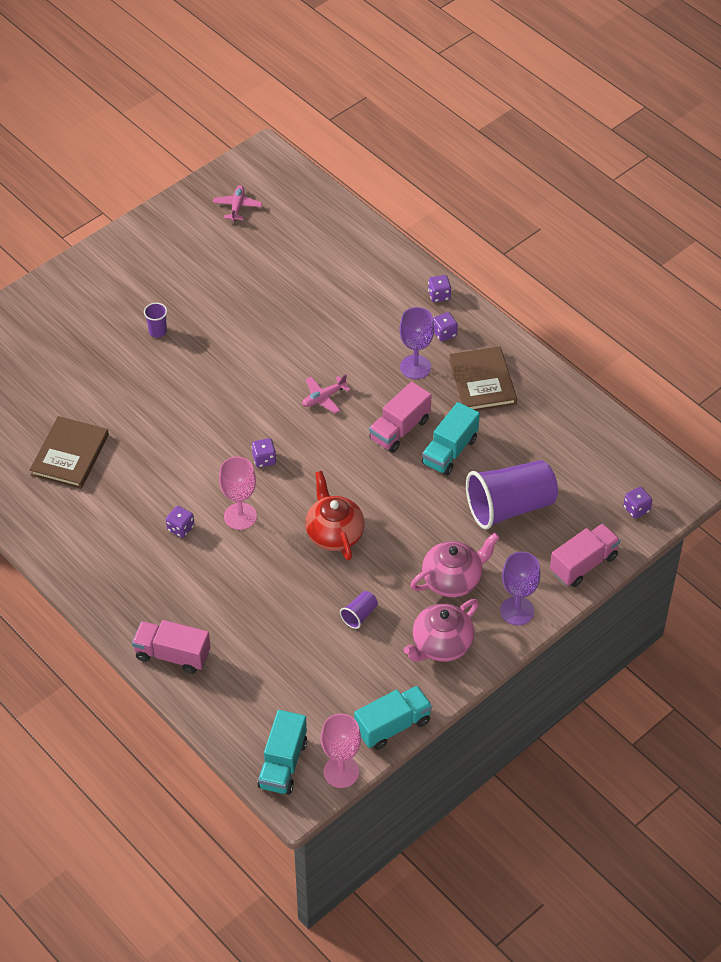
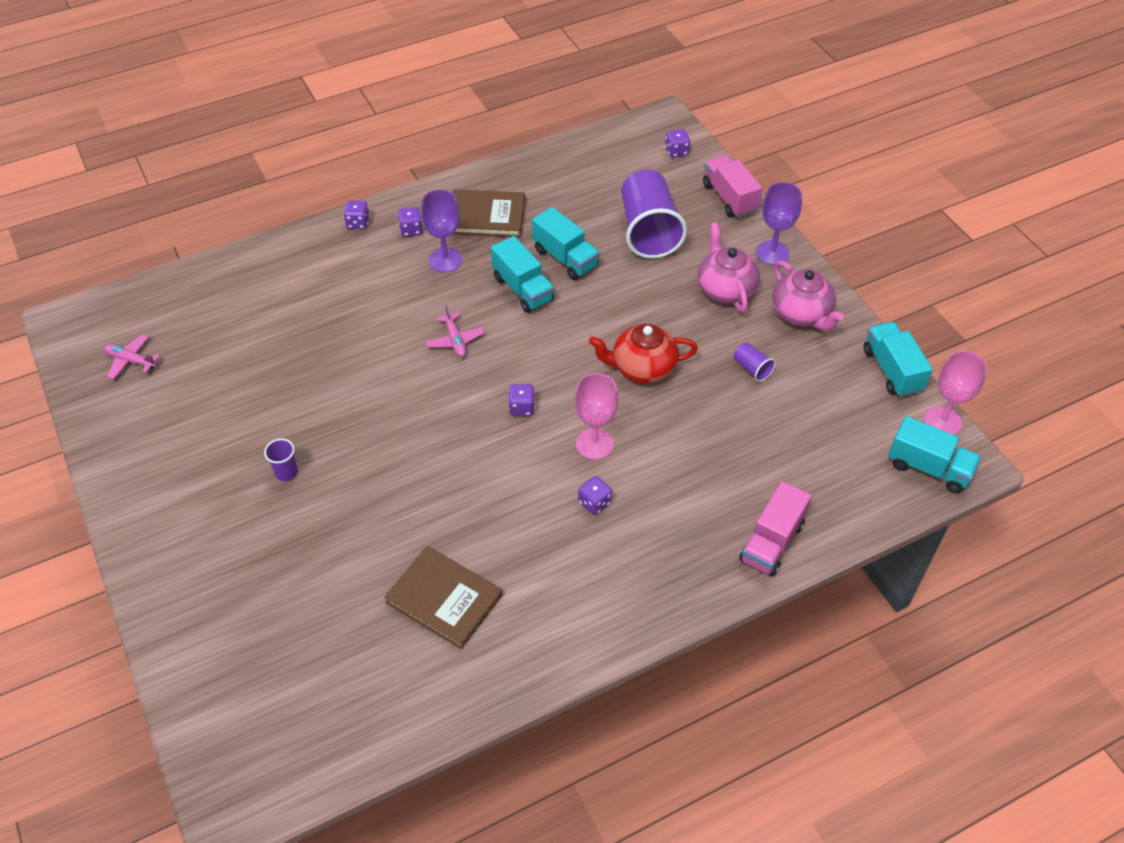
camera: 75 degrees left, 0 degrees up
(399, 429) = (523, 289): pink truck -> turquoise truck

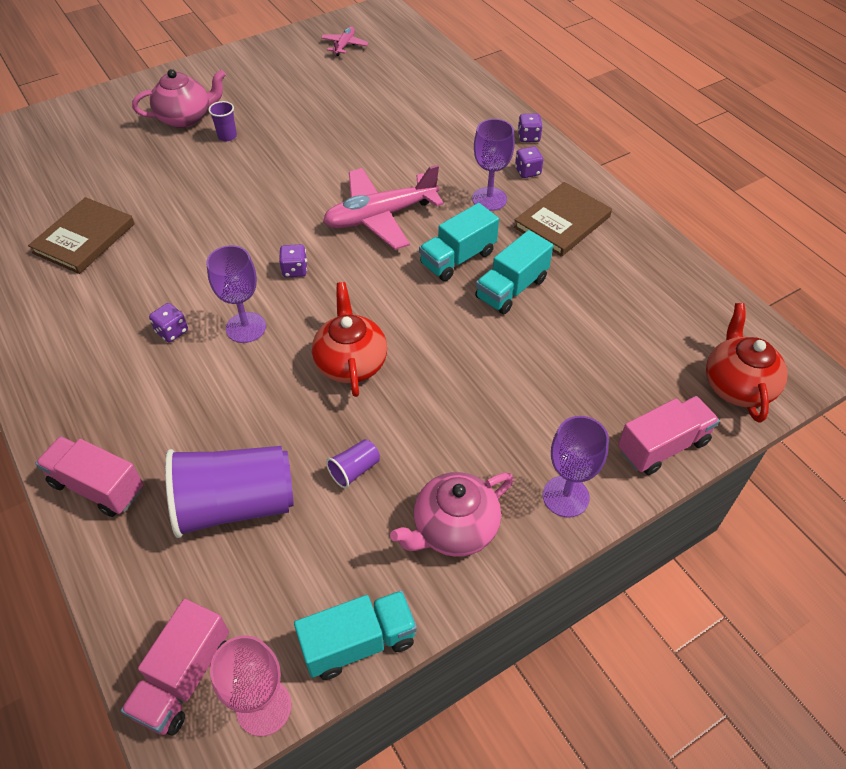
camera: 85 degrees right, 0 degrees up
(455, 340) = (380, 216): pink plane -> pink plane, size x2.06
(486, 216) = (562, 222): brown book -> brown book turned 45 degrees clockwise
(594, 444) = (246, 327): pink goblet -> purple goblet
(648, 231) = (574, 361): purple cup -> purple cup (235, 505)
(676, 151) = (737, 385): purple dice -> red teapot
(725, 289) = (487, 441): pink teapot -> pink teapot (186, 118)
(928, 468) = (184, 678): turquoise truck -> pink truck

